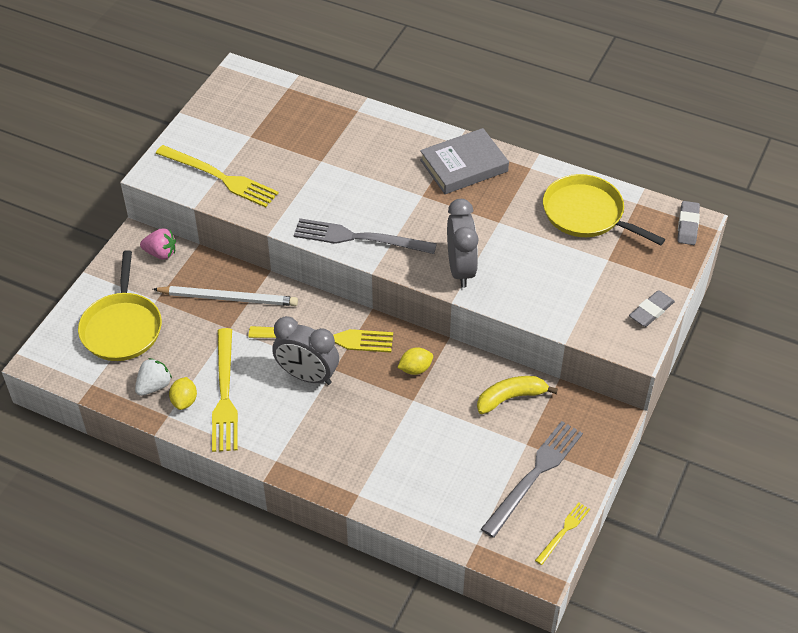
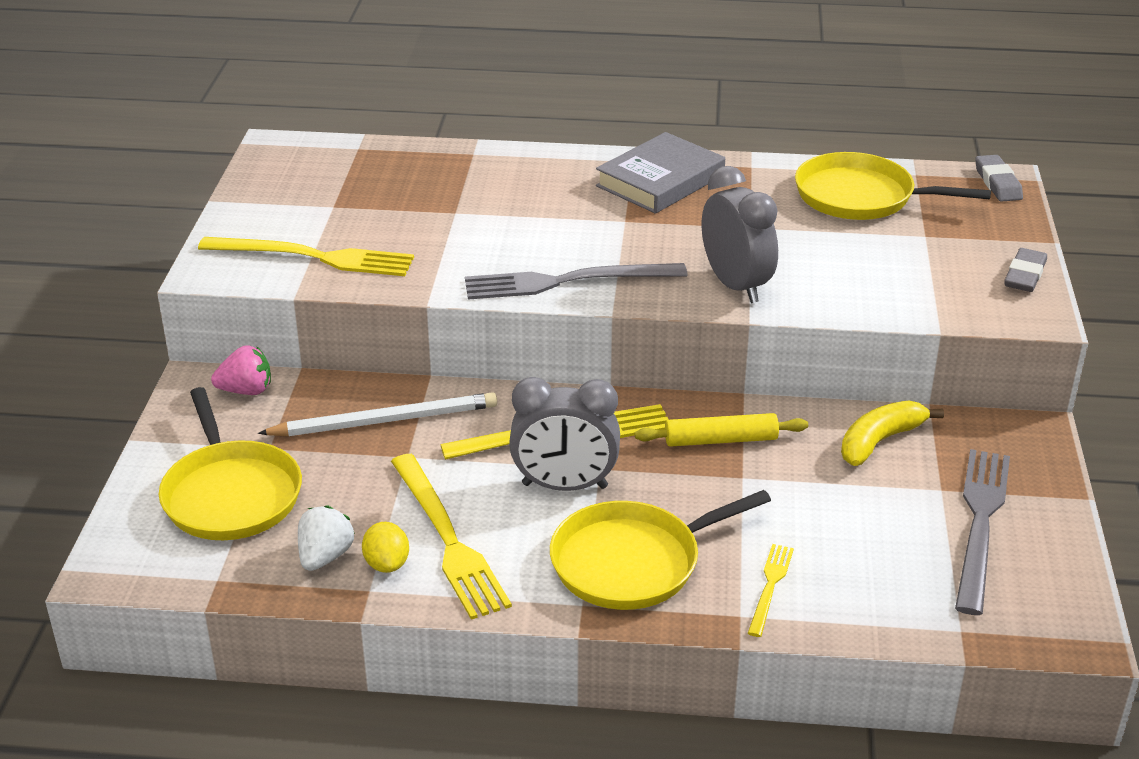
camera: 20 degrees left, 15 degrees down
(318, 440) = (632, 562): none -> yellow pan
(415, 369) = (720, 440): yellow lemon -> yellow rolling pin
(563, 531) = (1073, 581): yellow fork -> yellow fork (770, 586)

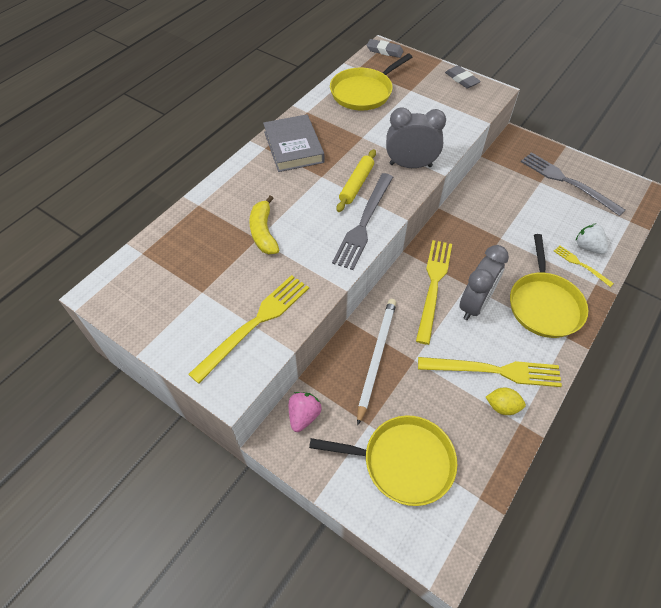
camera: 60 degrees left, 20 degrees up
(325, 556) = (483, 433): white strawberry -> white strawberry (587, 247)
(720, 440) = (470, 232): yellow rolling pin -> yellow rolling pin (356, 184)
(880, 441) = (499, 183): yellow banana -> yellow banana (263, 232)

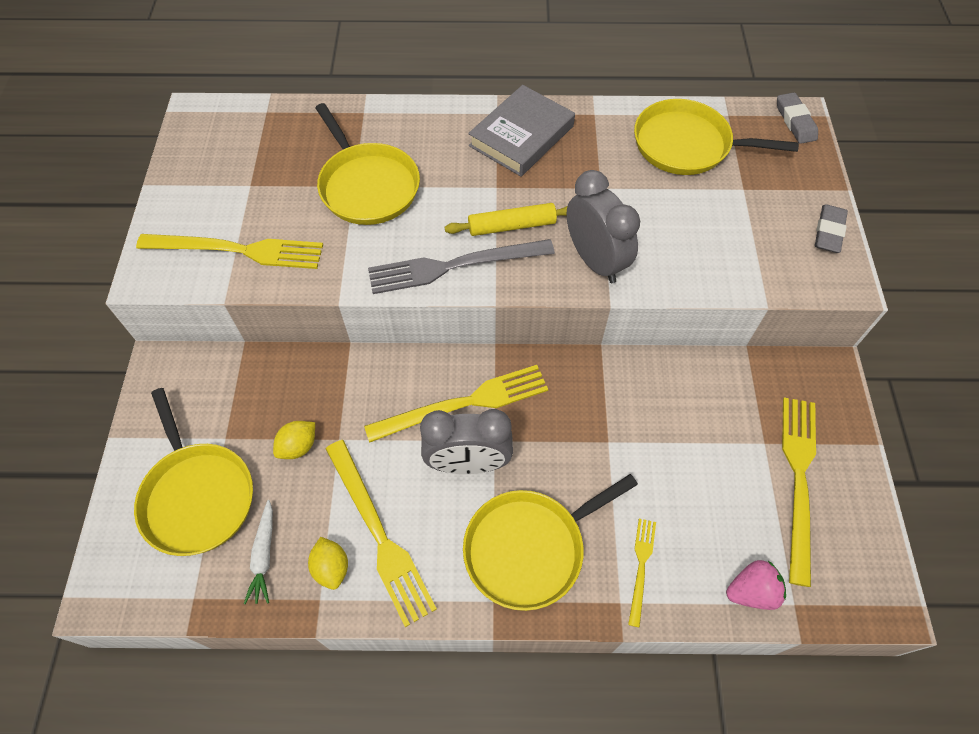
camera: 55 degrees right, 5 degrees up
(263, 232) = (367, 186): yellow banana -> yellow pan
(304, 416) = (201, 372): pink strawberry -> pink strawberry (751, 591)
(376, 357) = (317, 399): white pencil -> none
(405, 384) = (298, 446): none -> yellow lemon
(472, 440) = (264, 555): none -> white carrot
(567, 182) = (798, 479): grey fork -> yellow fork
(587, 247) = (684, 563): white strawberry -> none

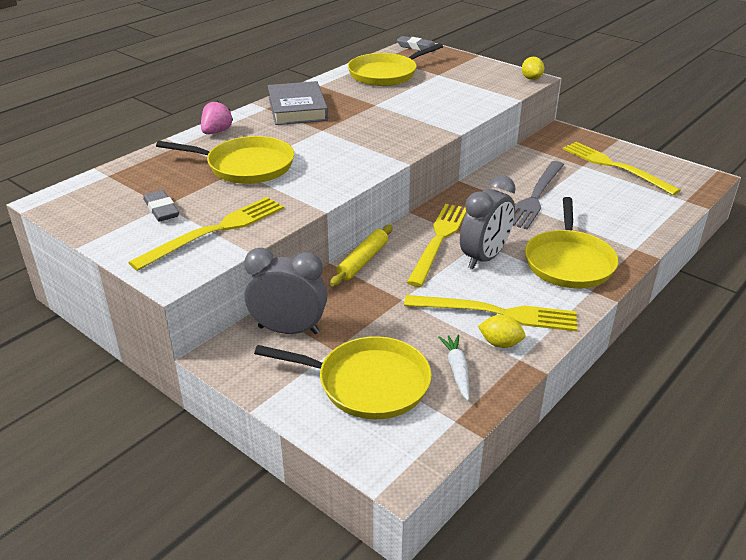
camera: 50 degrees left, 25 degrees down
(264, 555) = (457, 370): white carrot -> white carrot turned 135 degrees counterclockwise
(298, 446) = (385, 318): yellow lemon -> yellow lemon (531, 78)
(454, 266) = (360, 164): grey fork -> grey fork (536, 196)
(511, 226) = (359, 137): yellow rolling pin -> yellow rolling pin (362, 261)
(595, 261) = (423, 126): grey clock -> grey clock (288, 330)
(641, 567) = (619, 232): yellow fork -> none
(751, 591) = (667, 208): pink strawberry -> pink strawberry (216, 132)
(828, 232) = (497, 69): grey eraser -> grey eraser (161, 209)

